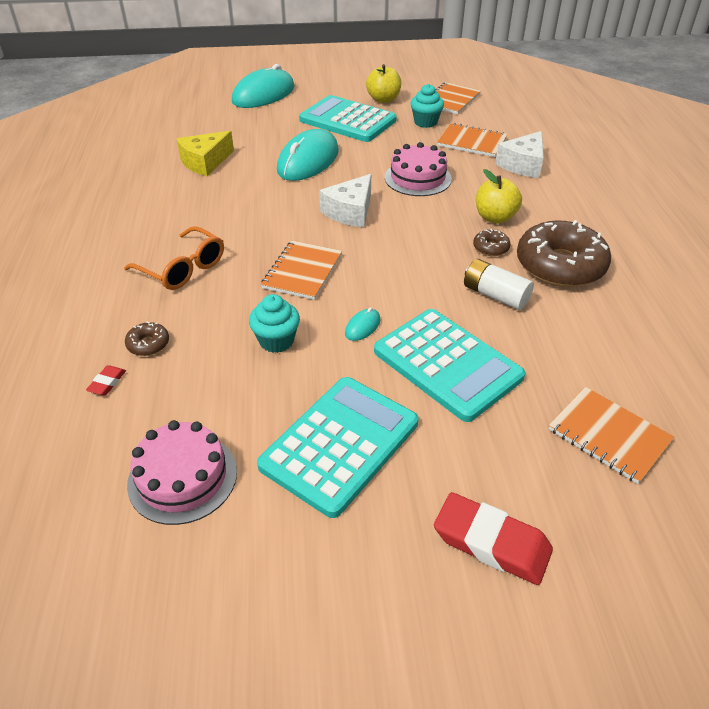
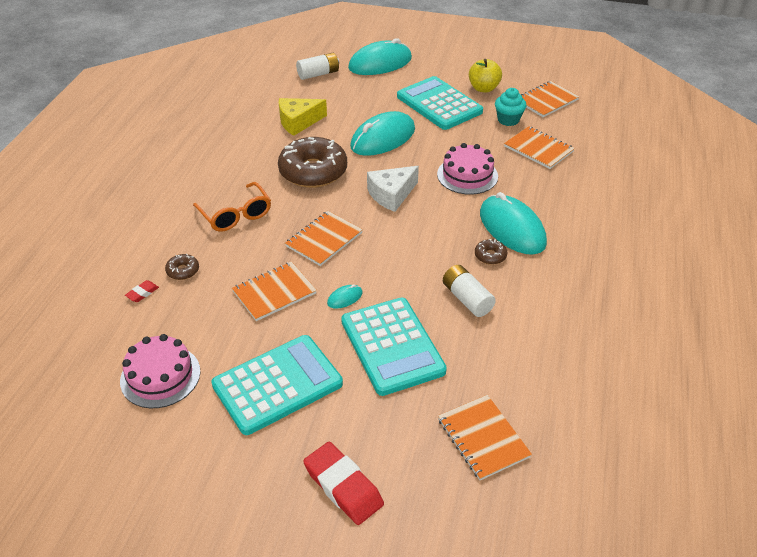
camera: 20 degrees right, 0 degrees up
(202, 114) = (318, 74): none -> white battery
(276, 341) = (274, 292): turquoise cupcake -> orange notebook
(495, 217) = (512, 228): yellow apple -> turquoise mouse
(523, 165) = (571, 182): white cheese -> none
(560, 265) = (540, 287): brown donut -> brown donut (313, 171)

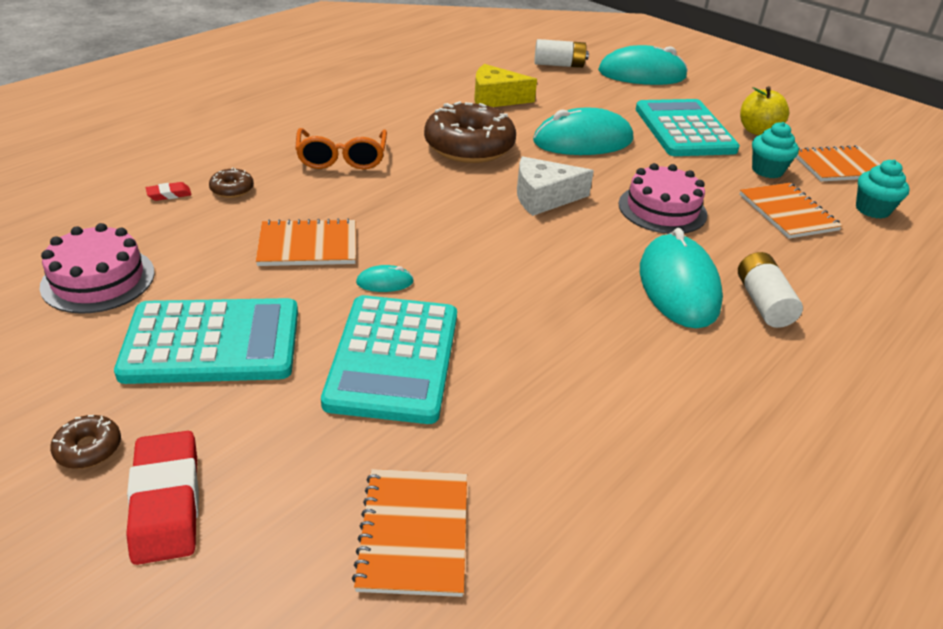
camera: 25 degrees right, 5 degrees down
(324, 240) = (418, 214): orange notebook -> none
(467, 299) = (544, 344): white battery -> white battery (763, 302)
(490, 256) = (620, 306): brown donut -> brown donut (88, 448)
(582, 128) = (872, 209): none -> turquoise cupcake

